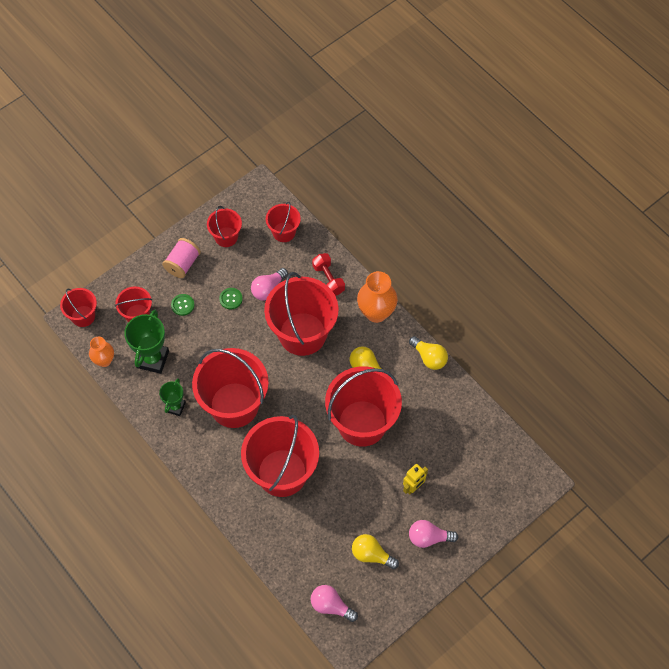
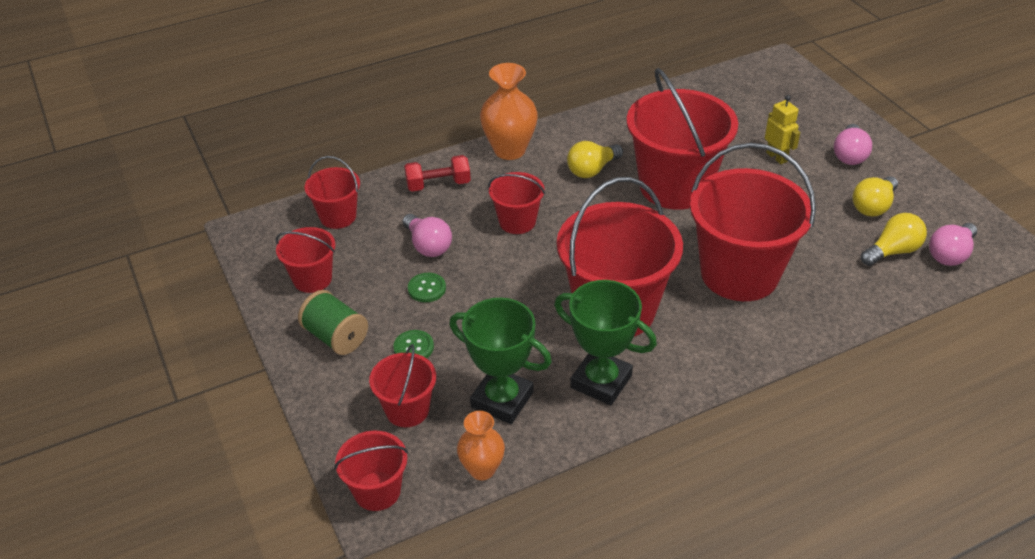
camera: 75 degrees left, 20 degrees down
(175, 407) = (601, 381): green trophy -> green trophy, size x1.68
(182, 264) = (336, 337): pink spool -> green spool
(302, 334) = (517, 222): red bucket -> red bucket, size x0.50
(429, 357) = (592, 117): yellow light bulb -> yellow light bulb (892, 251)

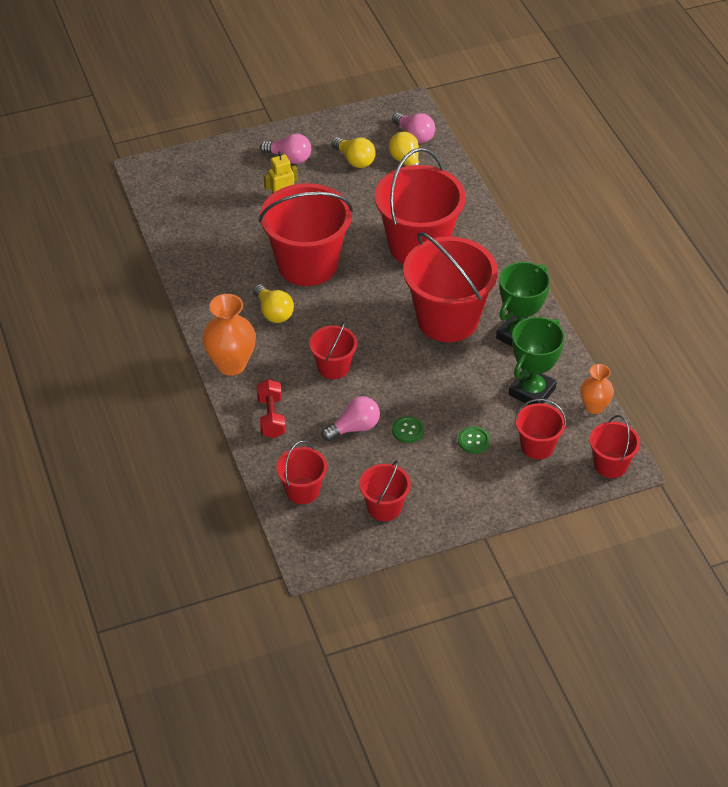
camera: 85 degrees left, 5 degrees up
(336, 337) = (457, 490): green spool -> none

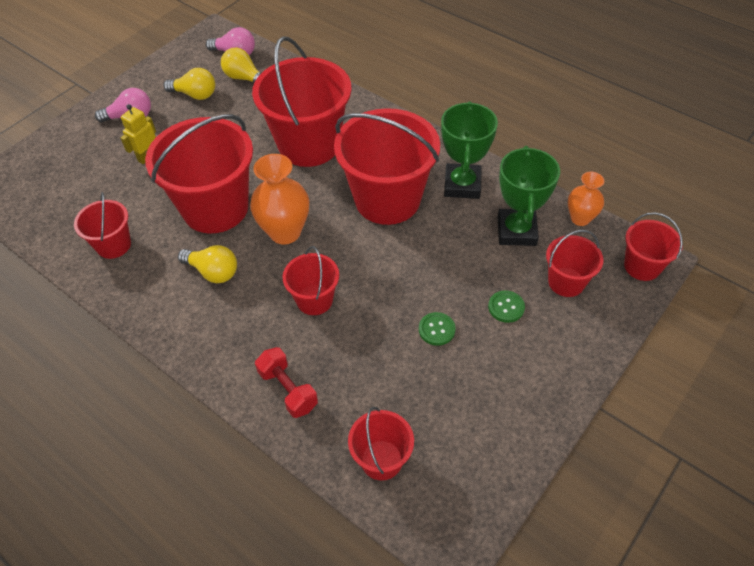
camera: 30 degrees left, 5 degrees up
(231, 364) = (204, 351): orange vase -> orange vase (285, 232)
(354, 428) = (382, 355): pink light bulb -> none
(384, 507) = (480, 430): red bucket -> red bucket (113, 245)

